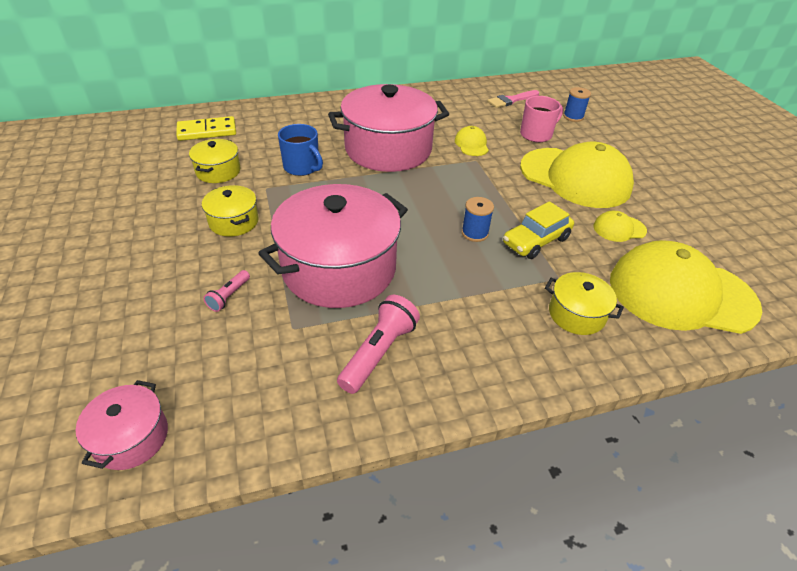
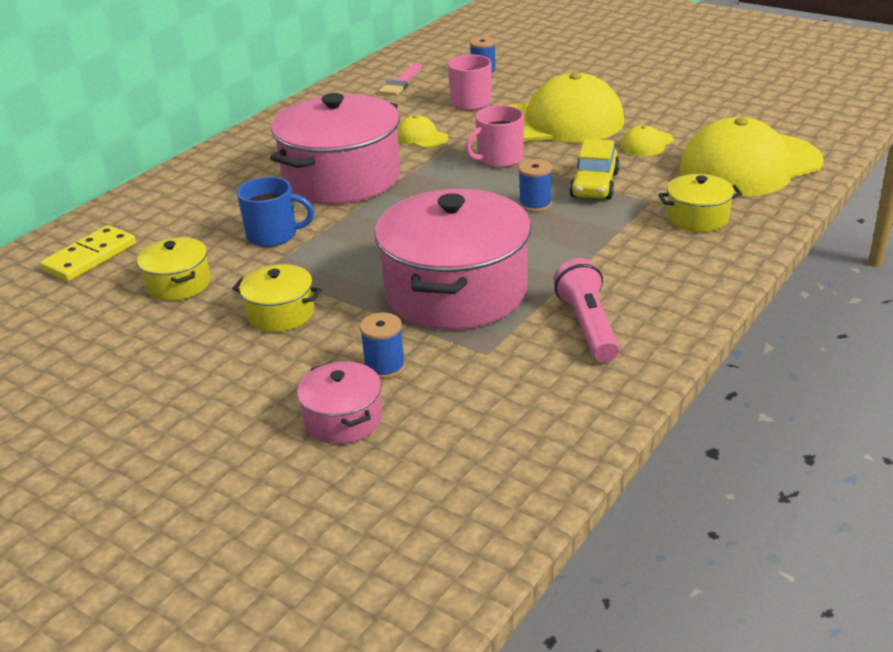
camera: 35 degrees left, 10 degrees down
(131, 437) = (474, 501): pink pot -> pink pot (343, 419)
(229, 296) = (385, 367): pink flashlight -> blue spool
(498, 185) = (499, 159): none -> pink mug

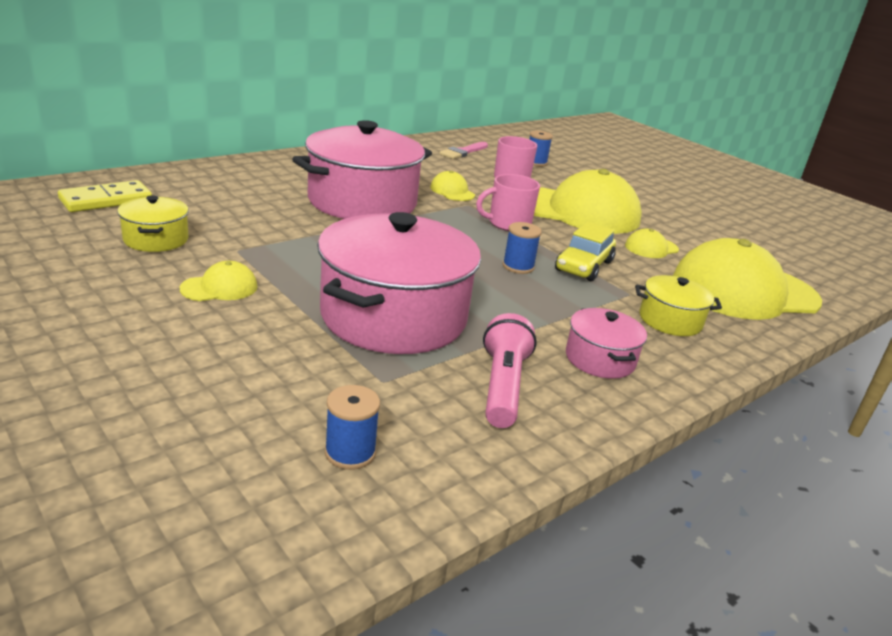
camera: 10 degrees right, 5 degrees down
(273, 235) = (269, 226): blue mug -> none
(280, 313) = (219, 287): yellow pot -> yellow cap
(343, 419) = (192, 400): pink pot -> pink pot (600, 359)
(385, 367) = (274, 363): blue spool -> blue spool (350, 452)

